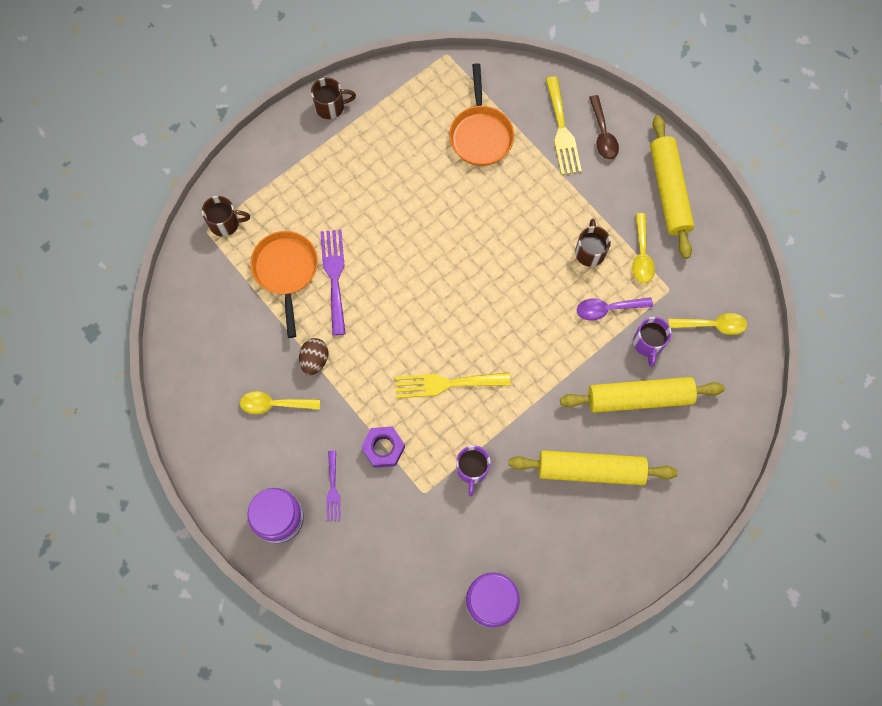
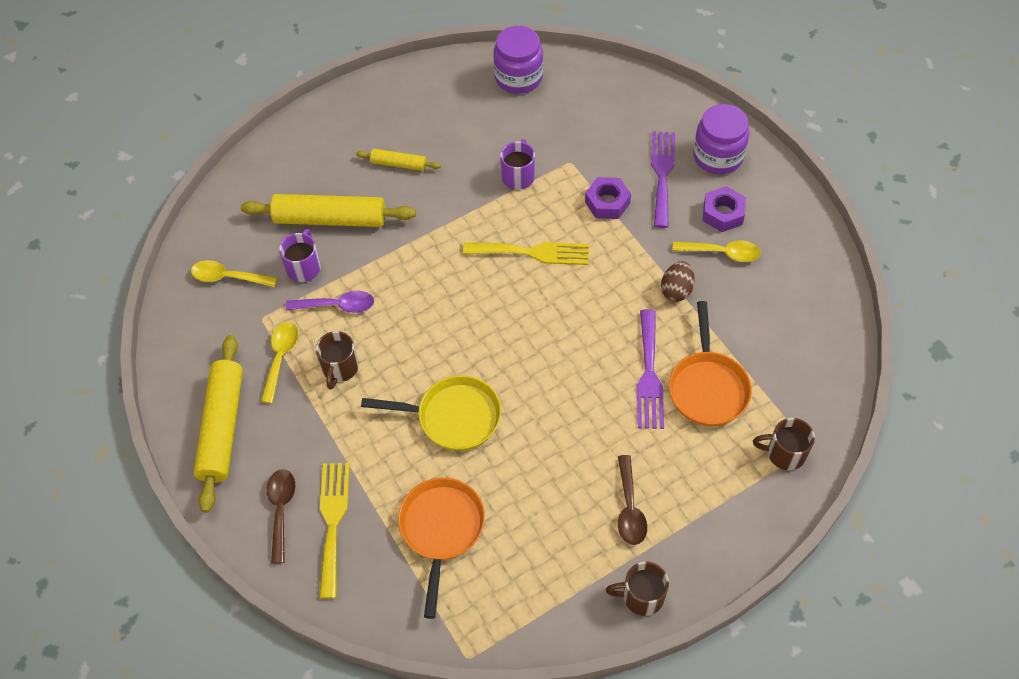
camera: 170 degrees left, 15 degrees down
(274, 448) = (723, 214): none -> purple nut
(333, 489) = (662, 174): purple fork -> purple fork, size x1.68
(343, 166) = (629, 508): none -> brown spoon
(488, 221) = (453, 417): none -> yellow pan
(590, 470) = (399, 164): yellow rolling pin -> yellow rolling pin, size x0.51

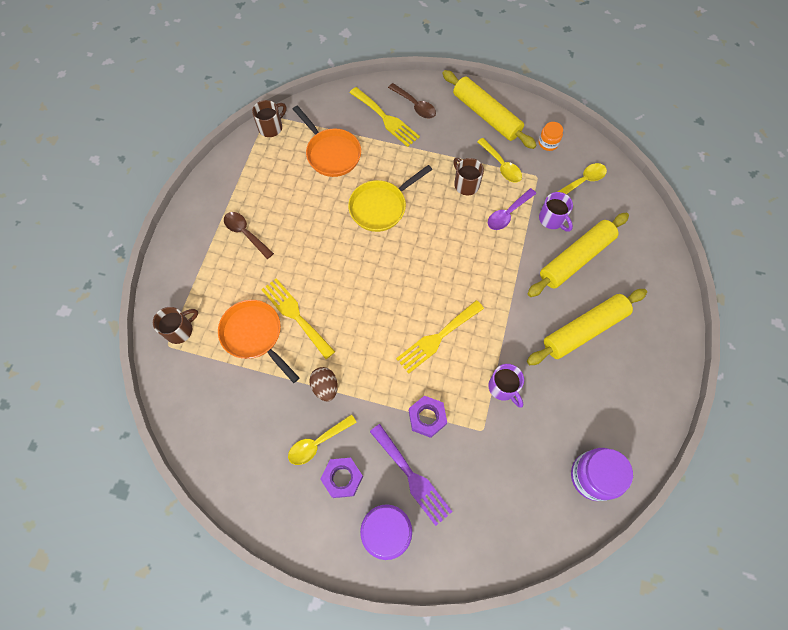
camera: 135 degrees right, 10 degrees up
(204, 342) = (548, 143): none -> orange jar
(399, 164) = (584, 330): yellow rolling pin -> yellow rolling pin, size x1.95
(641, 596) = (206, 197): brown mug -> brown mug (271, 127)
(649, 375) = (295, 315): purple fork -> yellow fork

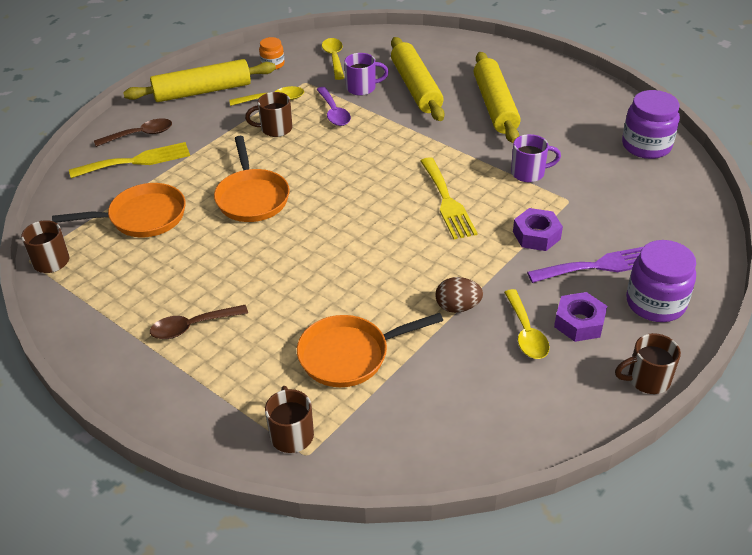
camera: 65 degrees left, 25 degrees down
(295, 315) = (346, 308): yellow fork -> none
(302, 543) = (647, 379): none -> brown mug
(381, 207) = (252, 197): yellow pan -> orange pan

